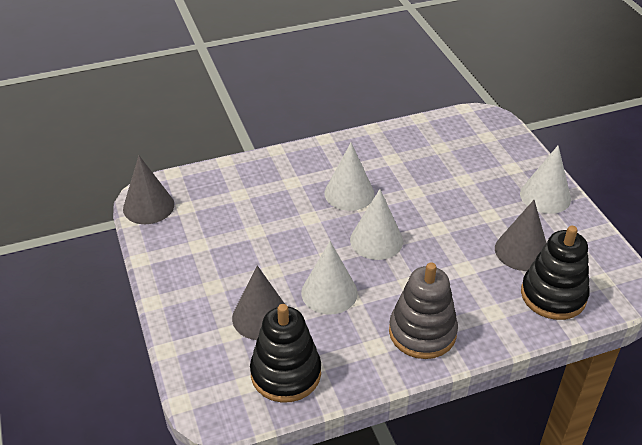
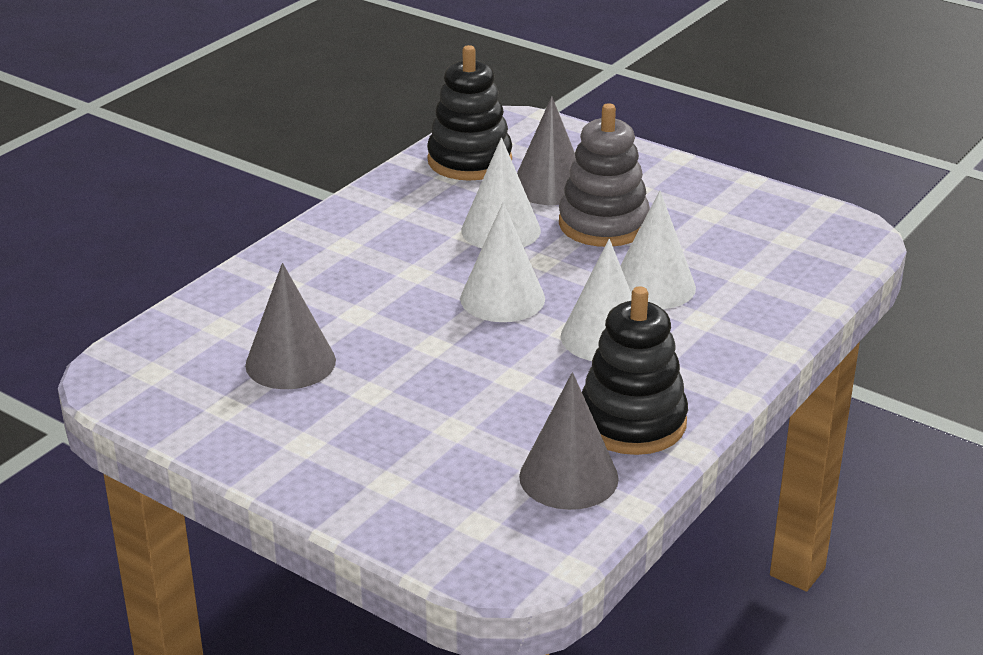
camera: 145 degrees right, 10 degrees down
(148, 206) = (830, 222): grey cone -> grey cone (568, 477)
(422, 332) = (356, 237): grey stacking toy -> grey stacking toy (603, 224)
(545, 196) = (300, 456): white cone -> white cone (653, 286)
(553, 295) = (215, 328): black stacking toy -> black stacking toy (632, 422)

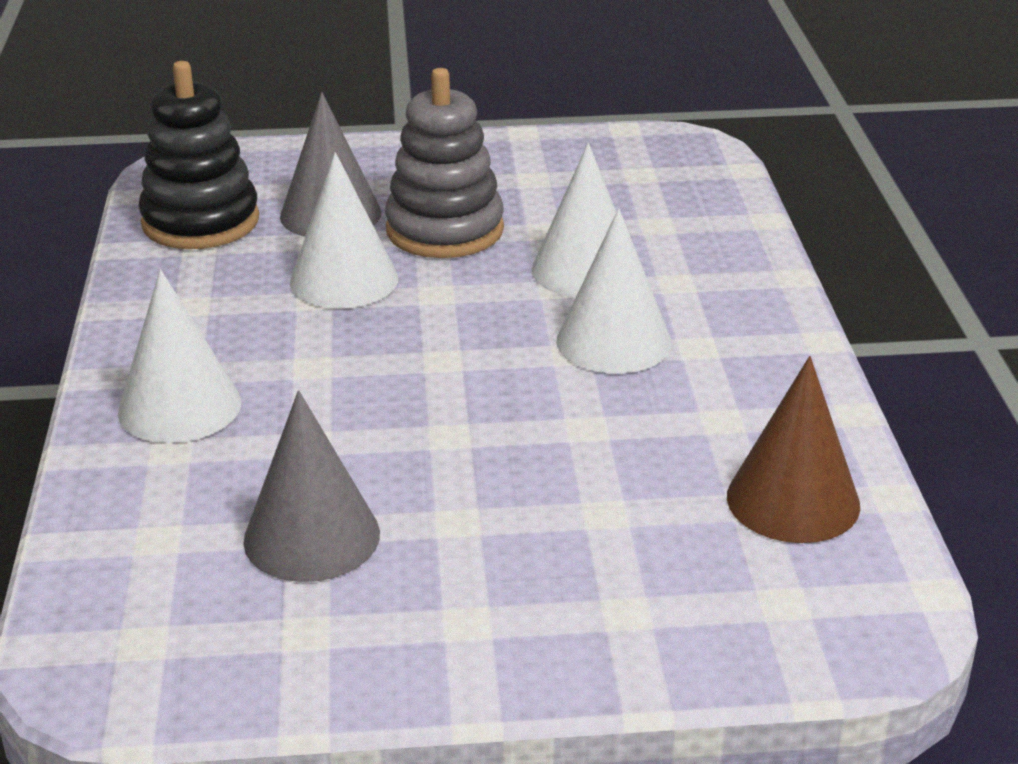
camera: 40 degrees left, 0 degrees up
(502, 298) = (452, 350): white cone -> white cone (179, 407)
(568, 477) = (793, 500): grey cone -> brown cone
(632, 422) = (766, 413): black stacking toy -> none

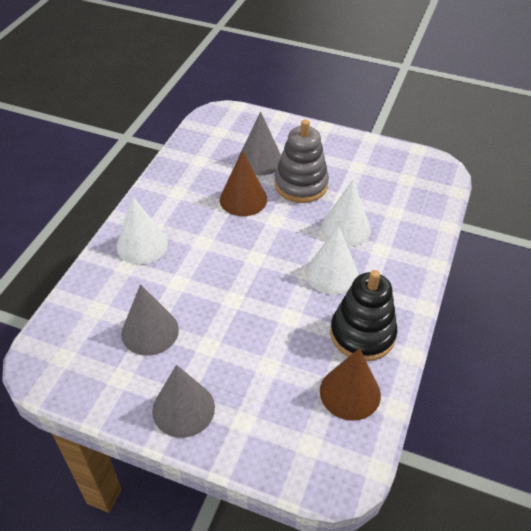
camera: 25 degrees right, 15 degrees up
(200, 222) = (207, 147): black stacking toy -> black stacking toy (362, 334)
(344, 280) = (243, 199): white cone -> brown cone
(487, 634) = (183, 409): none -> grey cone

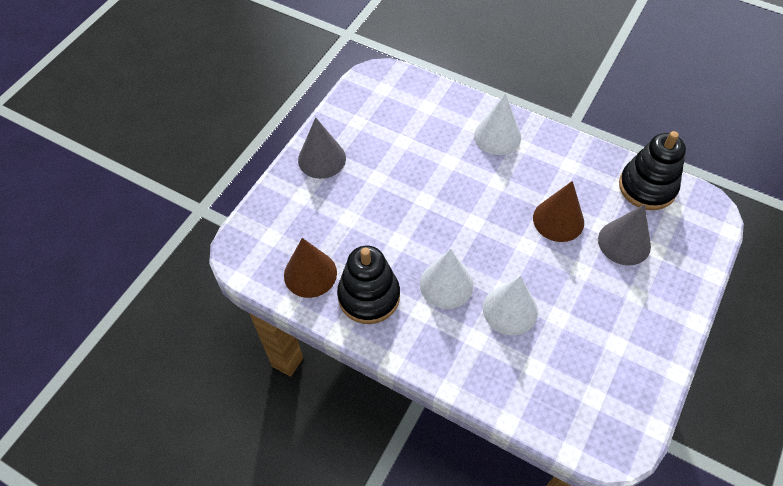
camera: 100 degrees right, 10 degrees up
(150, 331) = (398, 140): grey cone -> none
(199, 145) = (647, 187): none -> black stacking toy
(301, 185) = (581, 277): grey stacking toy -> none

